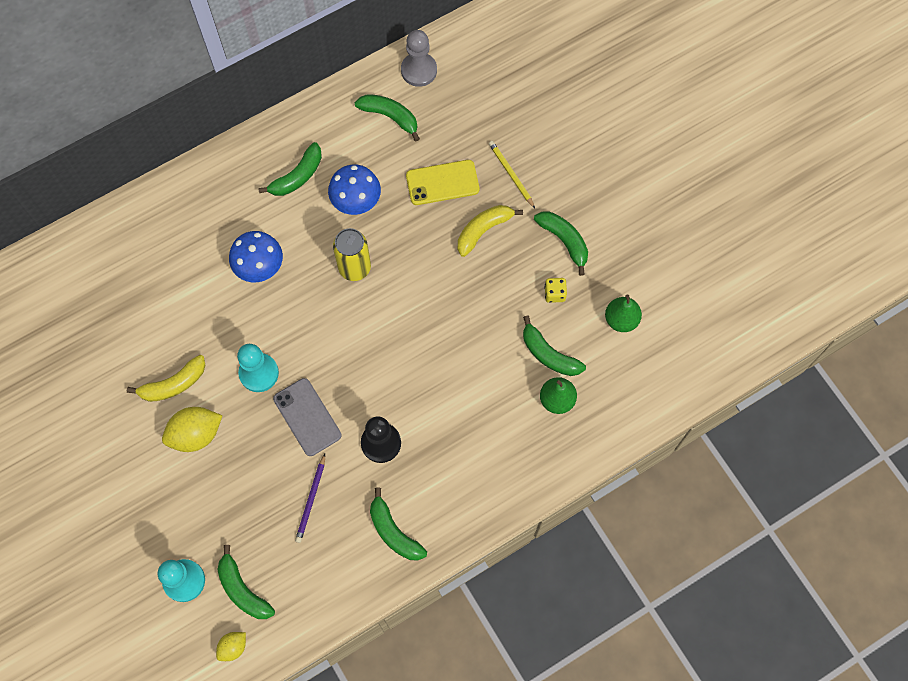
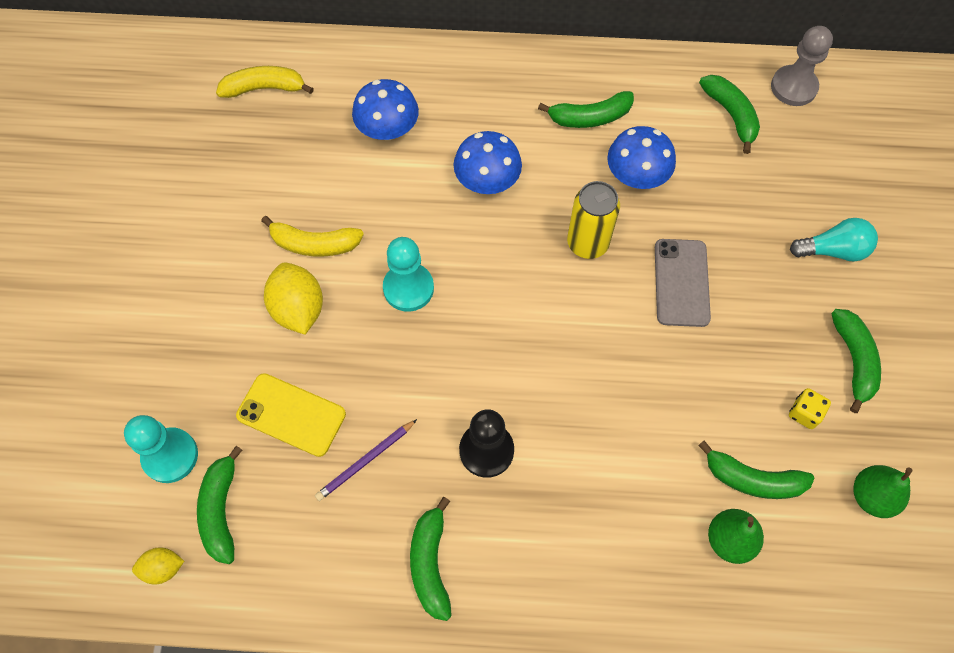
camera: 35 degrees right, 5 degrees down
(164, 271) = (388, 129): none -> blue mushroom
(196, 434) = (298, 309): yellow lemon -> yellow lemon turned 60 degrees clockwise
(307, 417) = (426, 367): grey phone -> grey phone (681, 282)
(442, 183) = (746, 213): yellow phone -> yellow phone (291, 415)
(483, 230) = (761, 291): yellow banana -> yellow banana (264, 88)
(511, 174) = (833, 250): yellow pencil -> turquoise light bulb
(549, 354) = (753, 479): green banana -> green banana turned 60 degrees counterclockwise

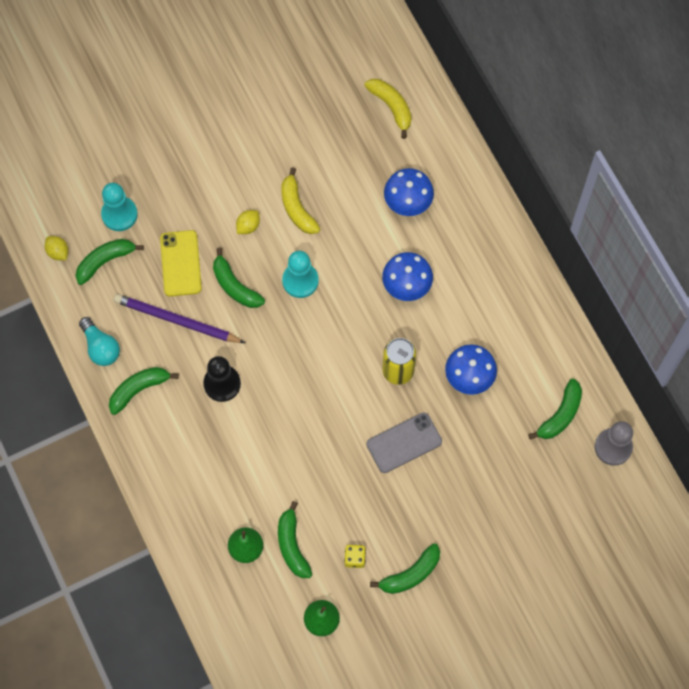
camera: 60 degrees right, 5 degrees up
(298, 309) = (248, 226): yellow lemon -> yellow lemon, size x0.56
(365, 461) = (177, 321): purple pencil -> purple pencil, size x1.68
(590, 117) = (499, 323): green banana -> green banana (235, 286)
(833, 250) = (488, 529): turquoise light bulb -> turquoise light bulb (101, 347)

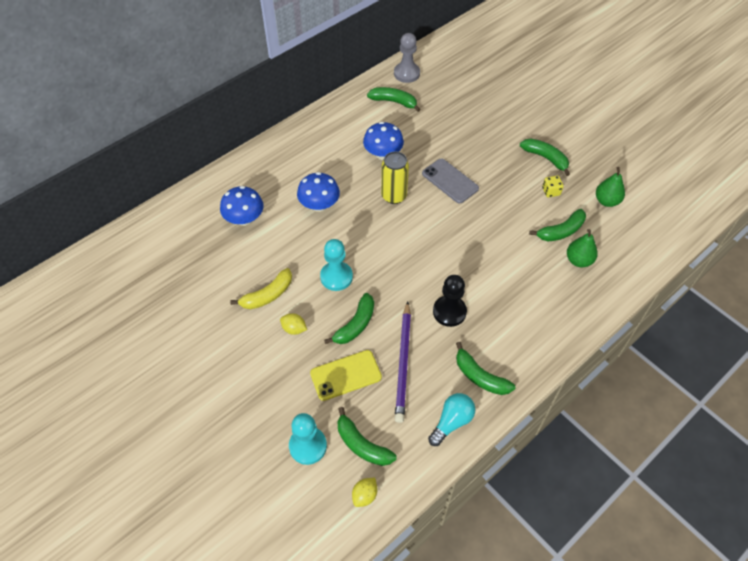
camera: 105 degrees left, 15 degrees down
(391, 107) = (155, 248): yellow banana -> none

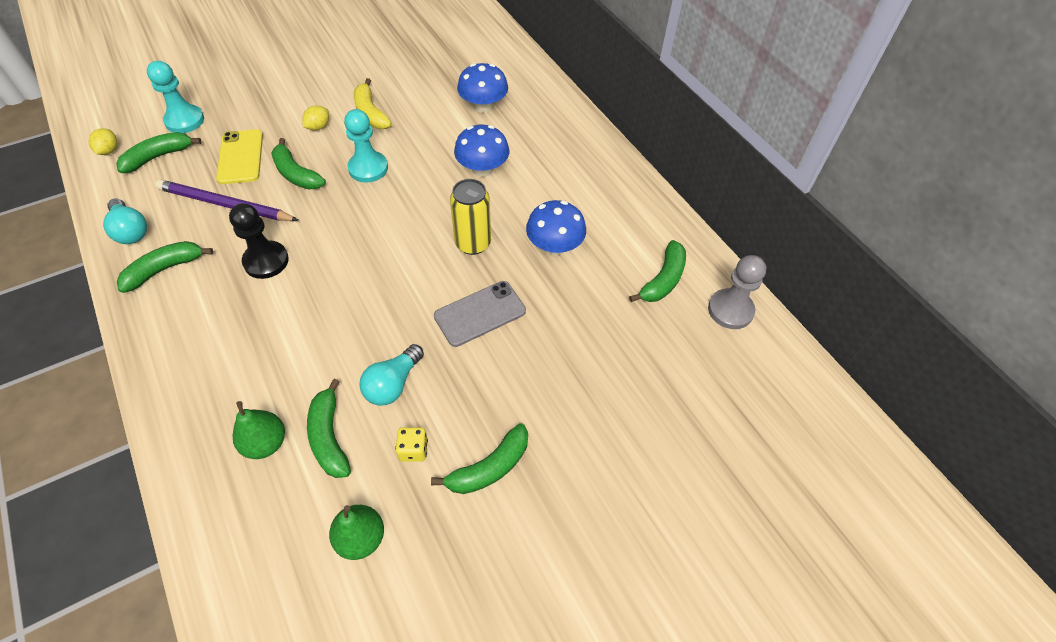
camera: 100 degrees right, 0 degrees up
(364, 495) = (109, 150): yellow lemon -> yellow lemon turned 45 degrees clockwise
(515, 211) = (393, 384): none -> turquoise light bulb

